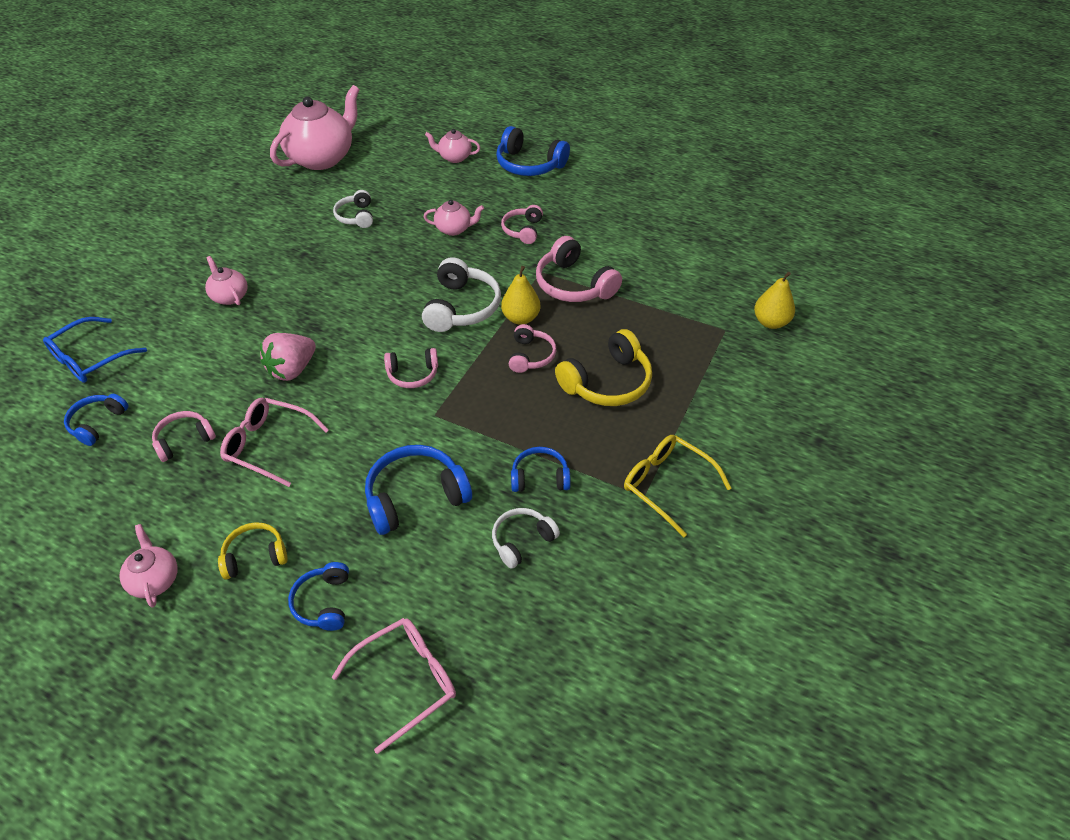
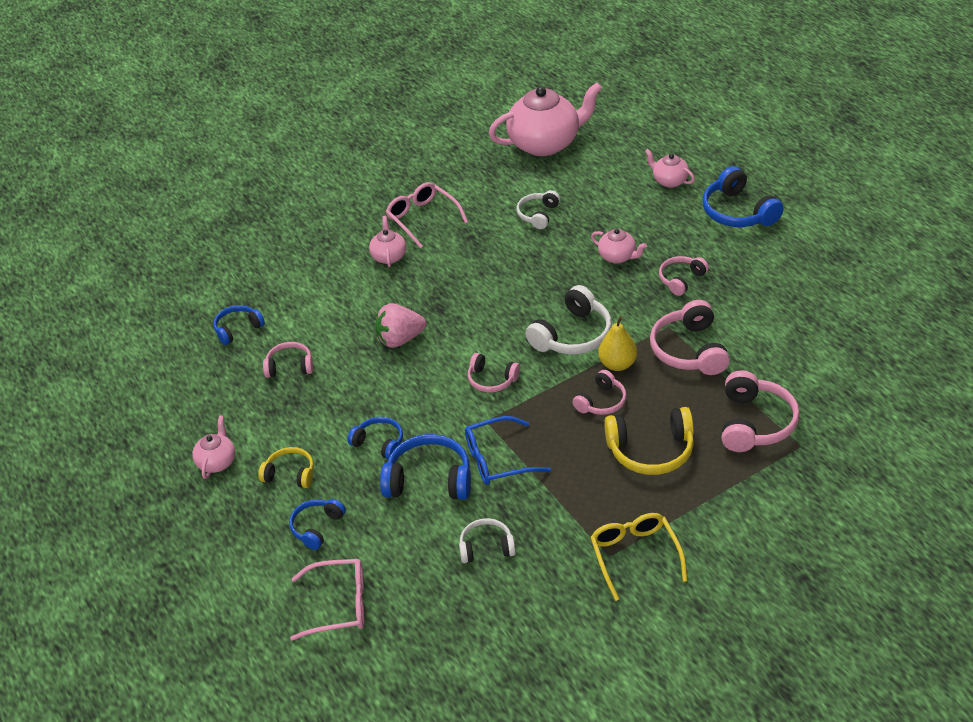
camera: 35 degrees right, 5 degrees down
(90, 358) = (258, 273): blue glasses -> blue glasses (498, 459)
(269, 445) = (347, 395): pink glasses -> pink glasses (422, 218)
(540, 477) = (535, 505): blue headphones -> blue headphones (379, 443)
(675, 325) = (755, 423): none -> pink headphones
(770, 322) = (852, 456): yellow pear -> none

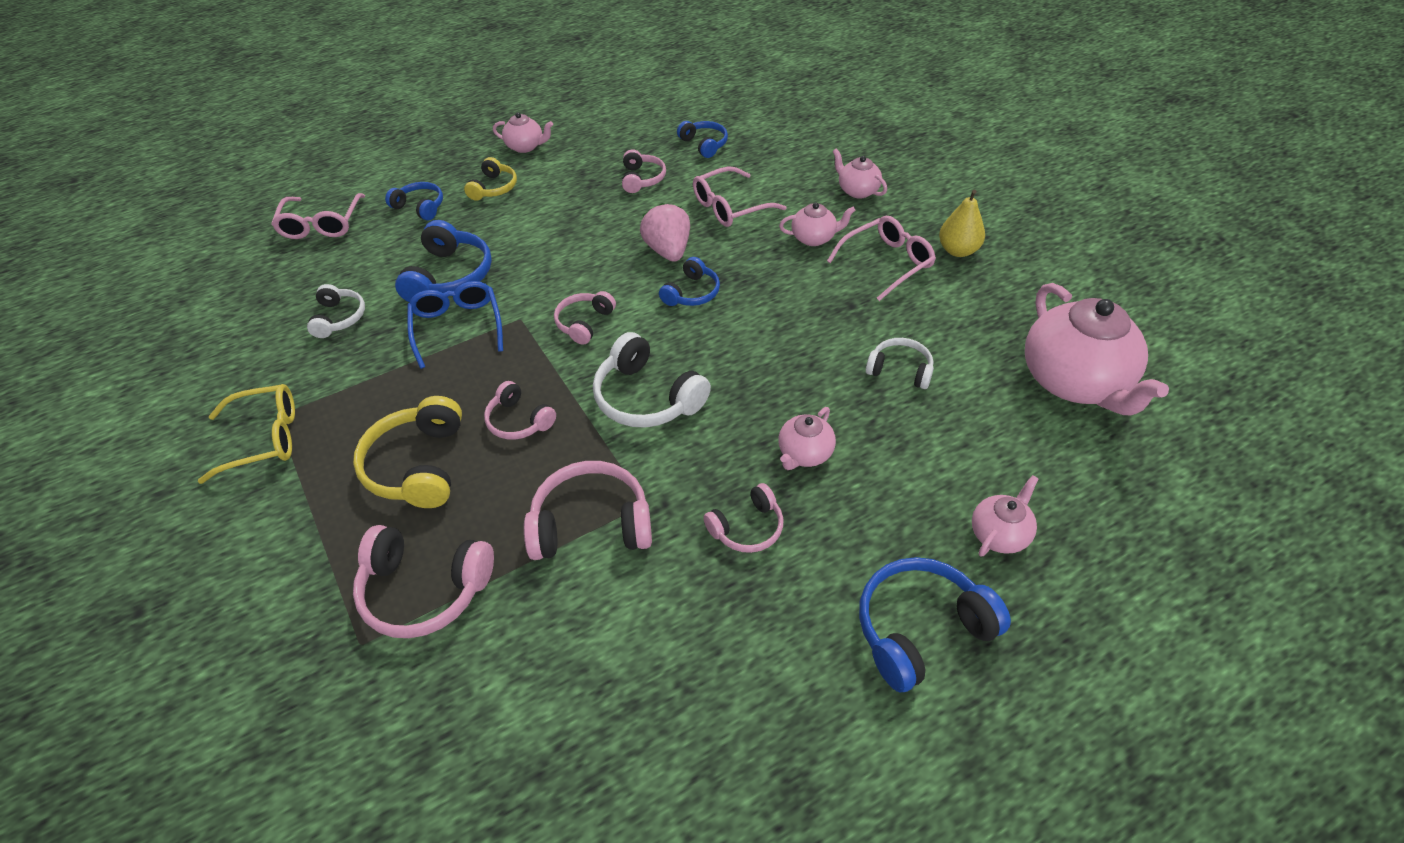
camera: 90 degrees right, 5 degrees up
(326, 233) = (857, 191): none -> pink teapot
(340, 306) = (730, 207): none -> pink glasses
(379, 443) = (514, 241): blue headphones -> blue headphones (692, 293)
(617, 364) = (582, 441): yellow pear -> yellow pear (958, 250)
(681, 279) = (747, 528): pink headphones -> pink headphones turned 105 degrees clockwise

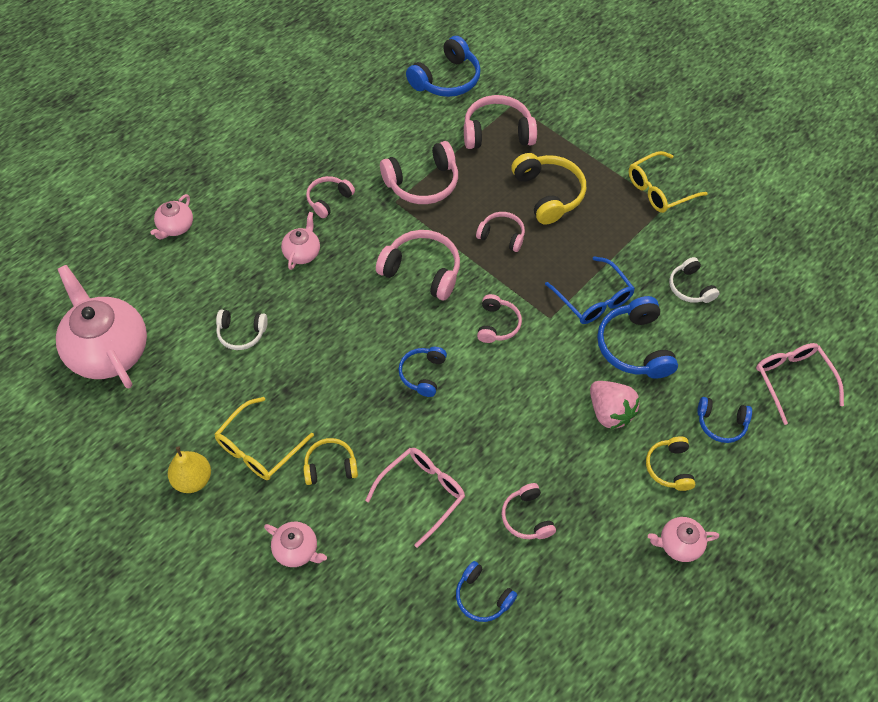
camera: 160 degrees right, 10 degrees up
(647, 398) = (422, 271): white headphones -> pink headphones
(668, 251) = (461, 419): pink strawberry -> pink strawberry (609, 412)
(814, 238) = (330, 466): pink teapot -> yellow headphones
(886, 263) = (259, 447): pink glasses -> yellow glasses
(920, 629) = (223, 168): blue headphones -> blue headphones (446, 79)

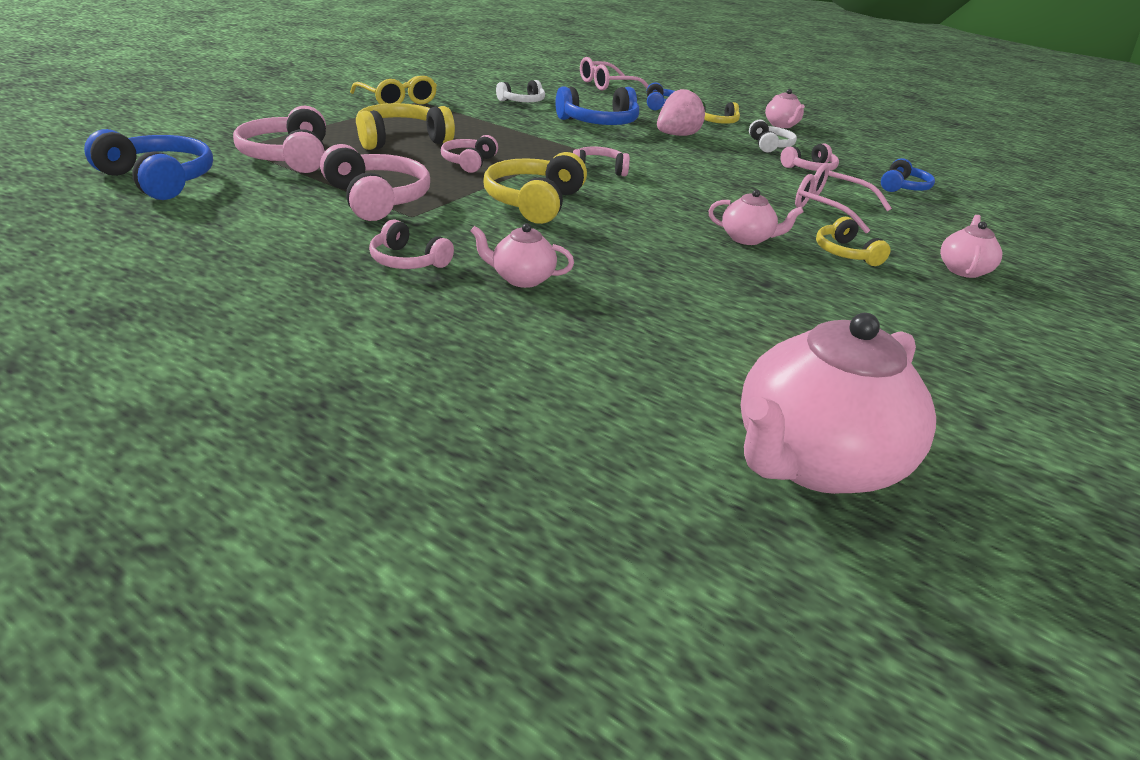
camera: 100 degrees left, 25 degrees down
(175, 227) = (482, 411): pink teapot -> pink teapot (747, 239)
(193, 479) = (957, 345): yellow pear -> none
(241, 333) = (695, 322): white headphones -> white headphones (770, 145)
(259, 447) = (864, 298): yellow glasses -> none
(422, 271) = (534, 202): pink headphones -> yellow headphones
(422, 374) = (686, 205): blue headphones -> none
(593, 299) = (548, 132): blue glasses -> none

